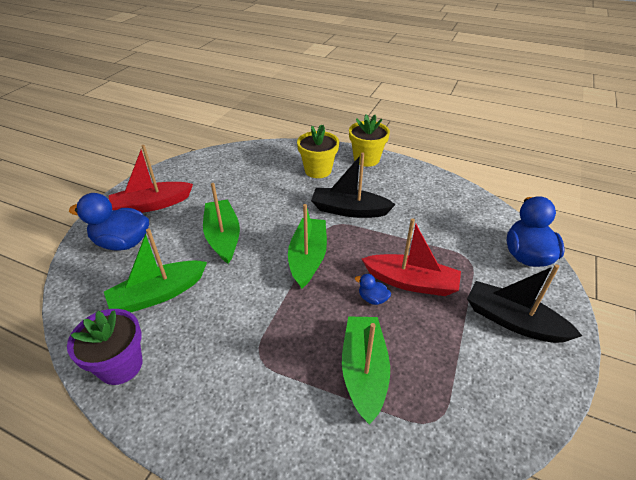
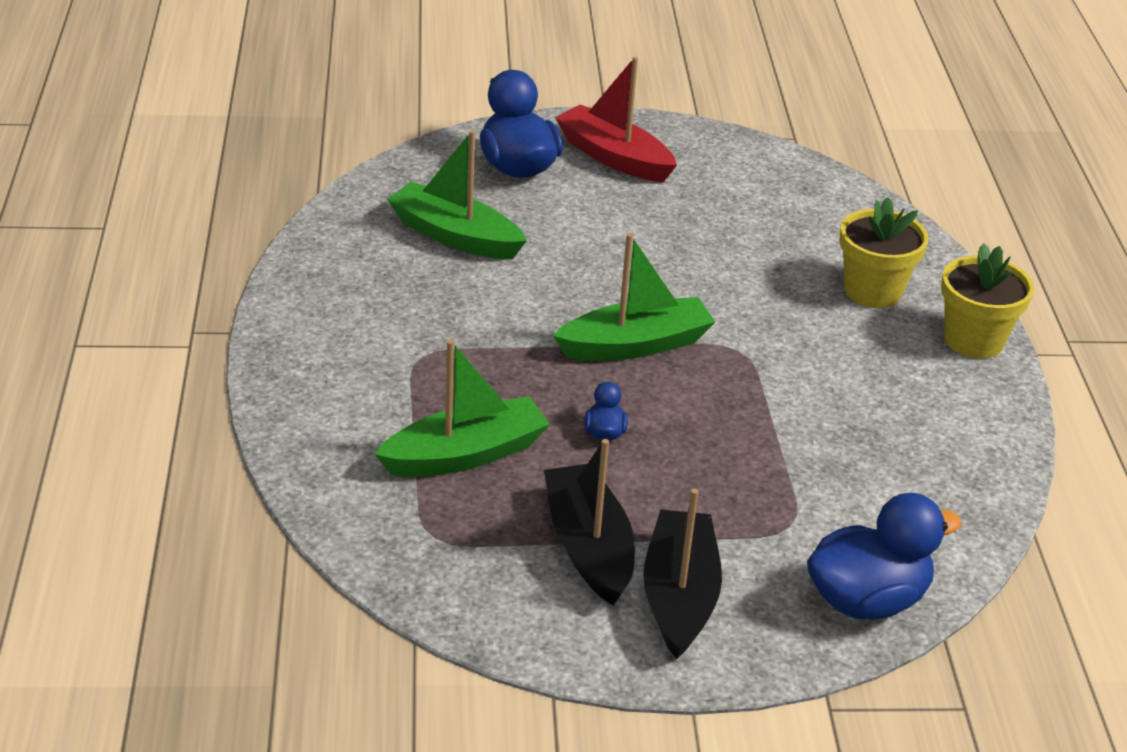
camera: 60 degrees right, 5 degrees down
(120, 365) = (332, 254): purple flower pot -> none
(223, 237) = (607, 248): green boat -> none
(349, 210) = (792, 357): black boat -> black boat (588, 547)
(411, 282) = (674, 467): red boat -> none

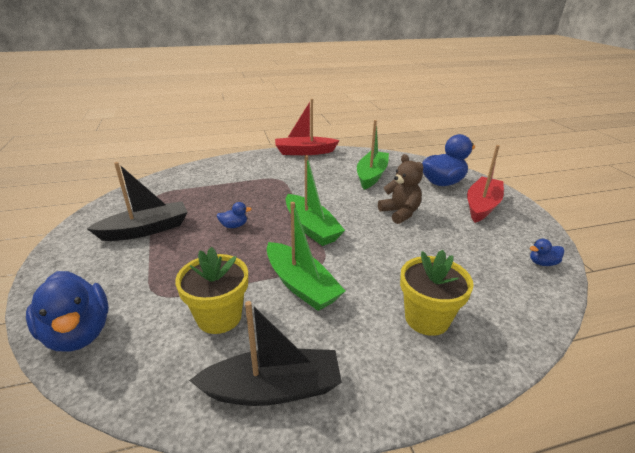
camera: 80 degrees right, 5 degrees down
(288, 298) = (304, 152): none -> red boat
(465, 454) = (212, 195): green boat -> green boat (301, 285)
(613, 242) = (400, 213): none -> brown teddy bear
(679, 596) = (103, 259): black boat -> black boat (273, 388)
(778, 167) = (542, 263): none -> blue duck
(973, 340) = (398, 387): yellow flower pot -> yellow flower pot (219, 317)

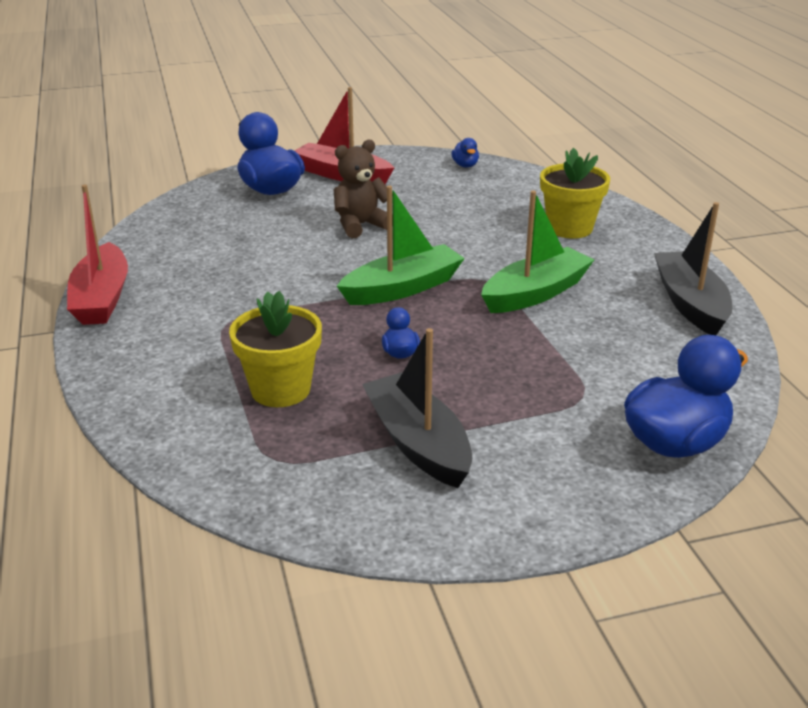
camera: 90 degrees left, 0 degrees up
(219, 317) = (608, 343): yellow flower pot -> yellow flower pot (280, 390)
(371, 175) = (233, 238): green boat -> none

